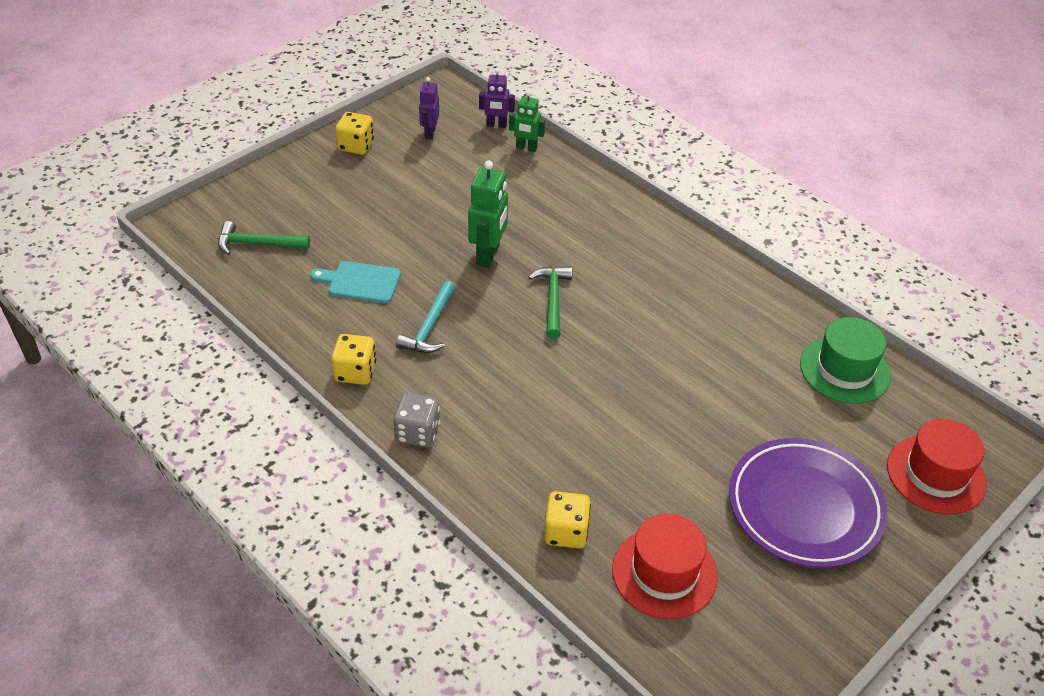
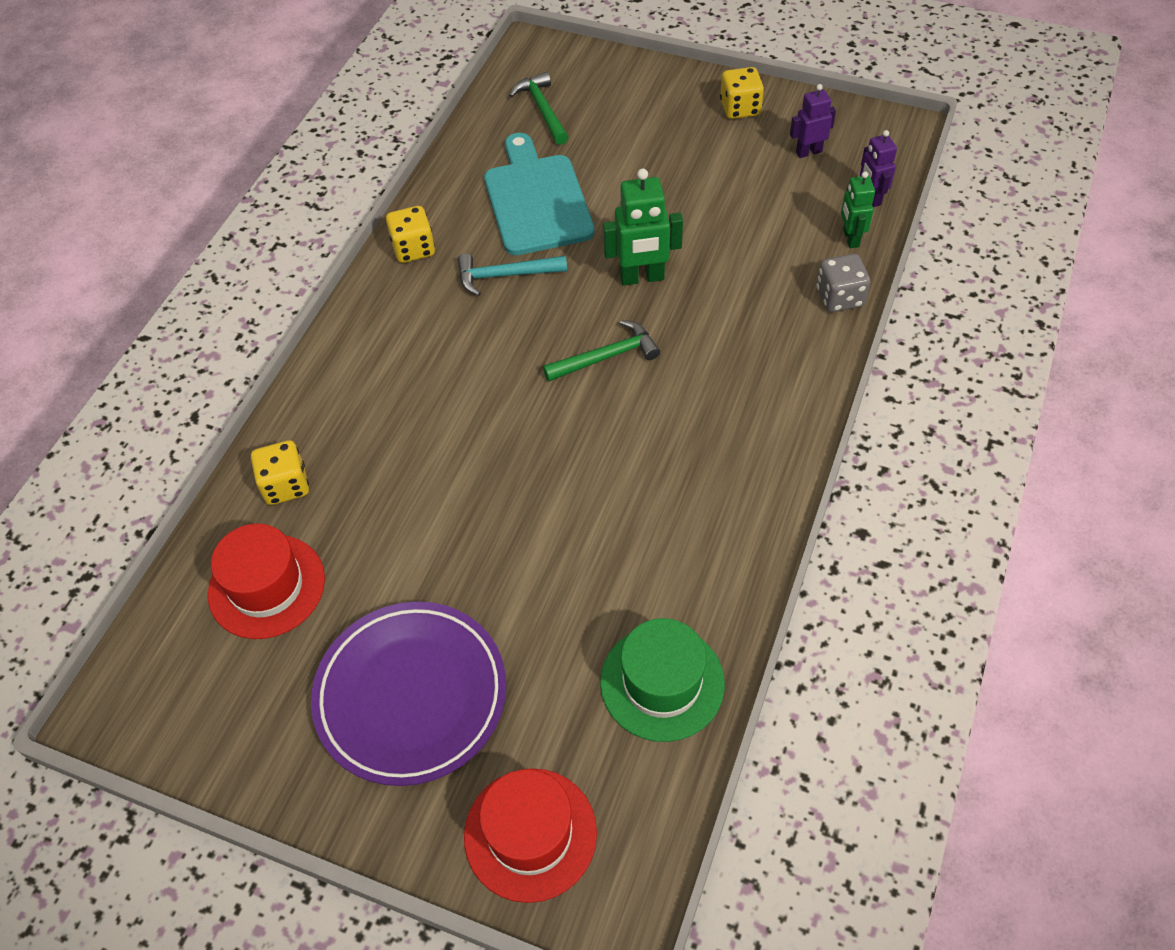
camera: 70 degrees right, 10 degrees up
(360, 282) = (536, 200): turquoise cutting board -> turquoise cutting board, size x1.69
(418, 433) = (359, 324): grey dice -> grey dice (839, 297)

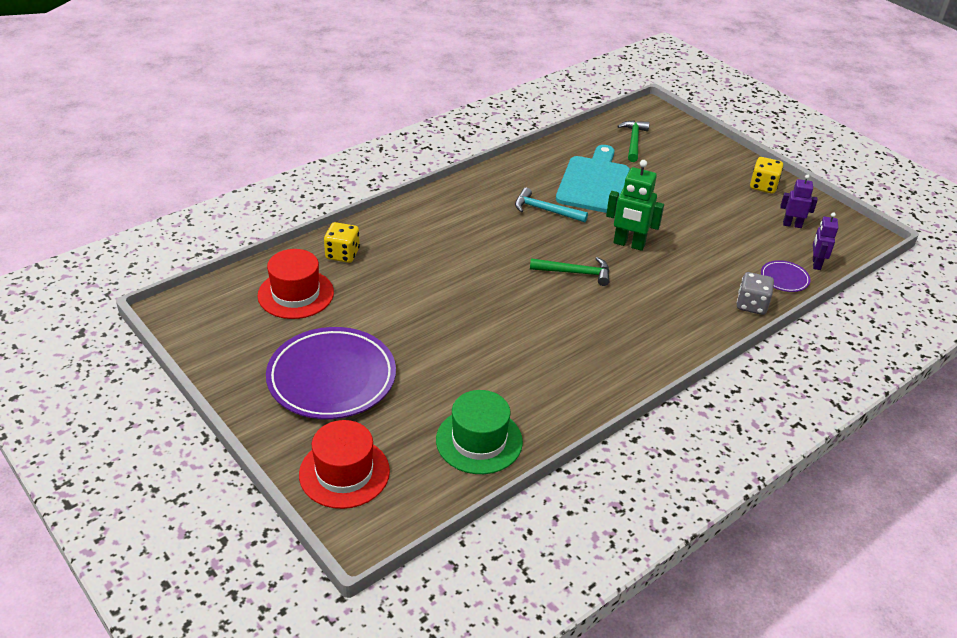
camera: 25 degrees right, 15 degrees down
(413, 249) = (502, 177): yellow dice -> none
(850, 238) = (784, 278): green robot -> purple plate

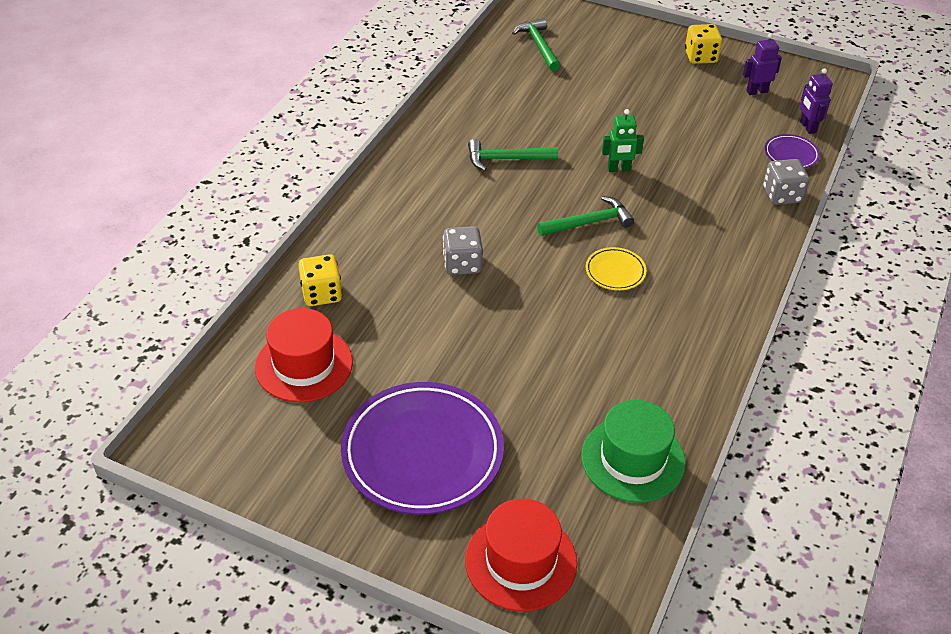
camera: 25 degrees left, 5 degrees up
(456, 269) = (462, 264): none -> grey dice
(545, 210) = (506, 159): turquoise hammer -> green hammer
(568, 312) = (615, 271): none -> yellow plate
(594, 182) = (533, 108): turquoise cutting board -> none
(629, 244) = (619, 169): green robot -> green robot, size x0.63

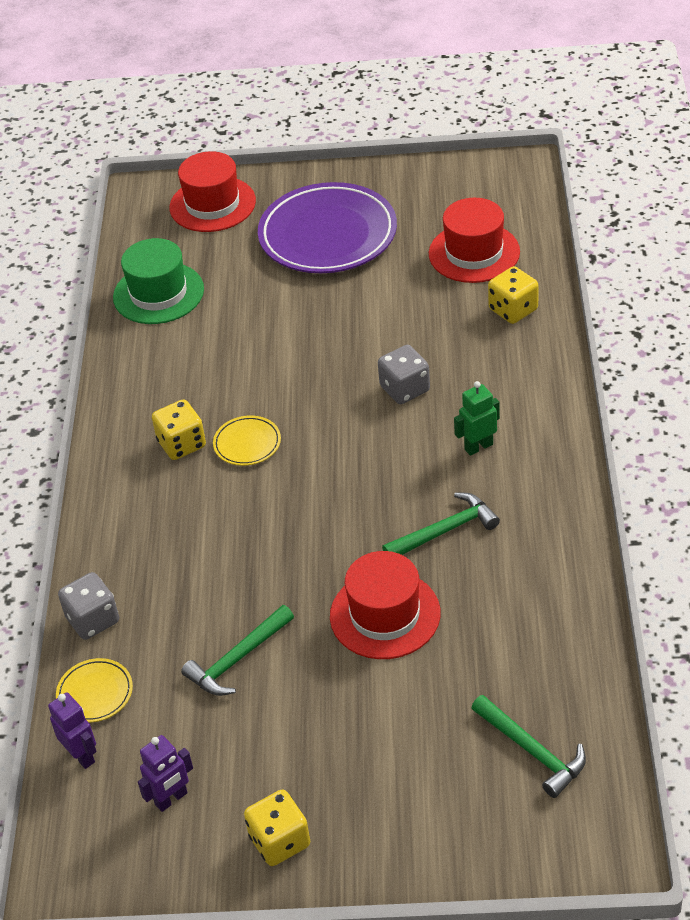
camera: 160 degrees right, 0 degrees up
(579, 129) = (385, 614): none -> red hat
(589, 223) = (302, 488): green hammer -> green hammer (237, 659)
(619, 169) = (304, 574): green robot -> green robot (478, 447)
(670, 293) = (182, 444): none -> yellow dice
(791, 154) = (95, 693): purple plate -> yellow plate

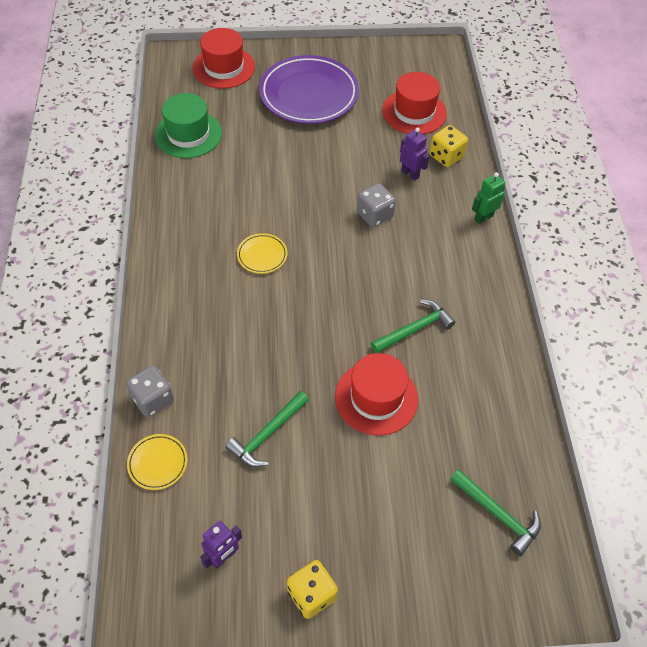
camera: 10 degrees left, 10 degrees up
(82, 755) = (150, 518): purple robot -> purple robot (410, 174)
(182, 444) = (213, 254): yellow dice -> none
(478, 447) = (432, 262): green robot -> green robot (483, 217)

